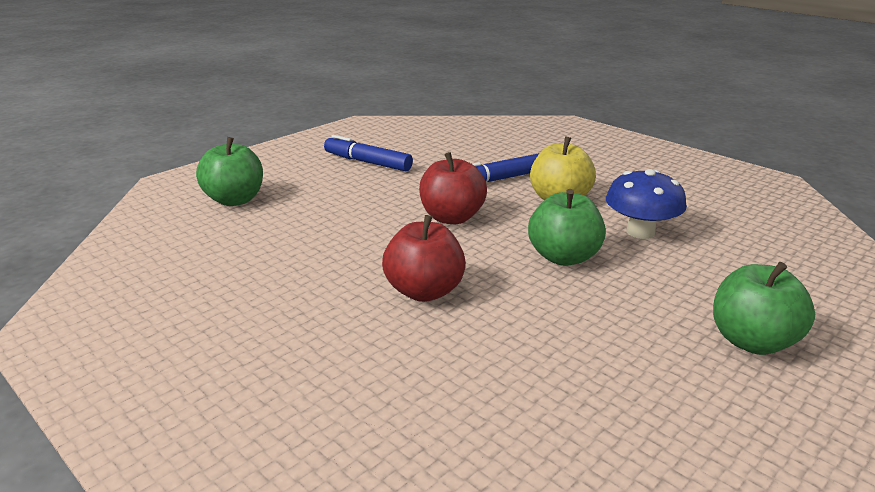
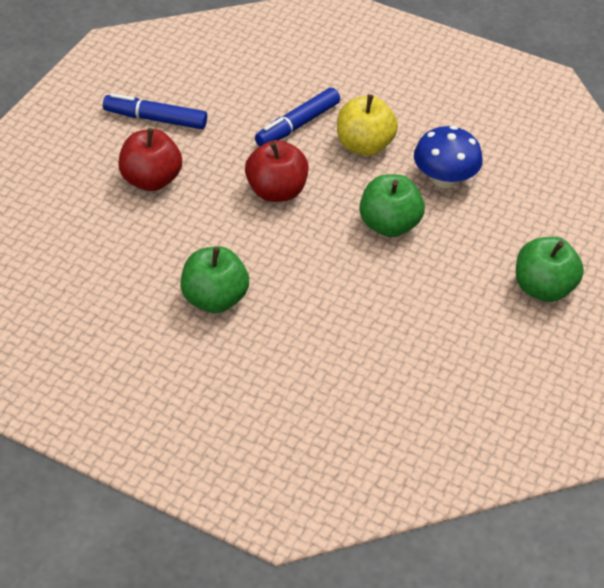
camera: 20 degrees left, 20 degrees up
(235, 200) = (56, 205): green apple -> green apple (214, 299)
(424, 291) = (291, 288): red apple -> red apple (151, 180)

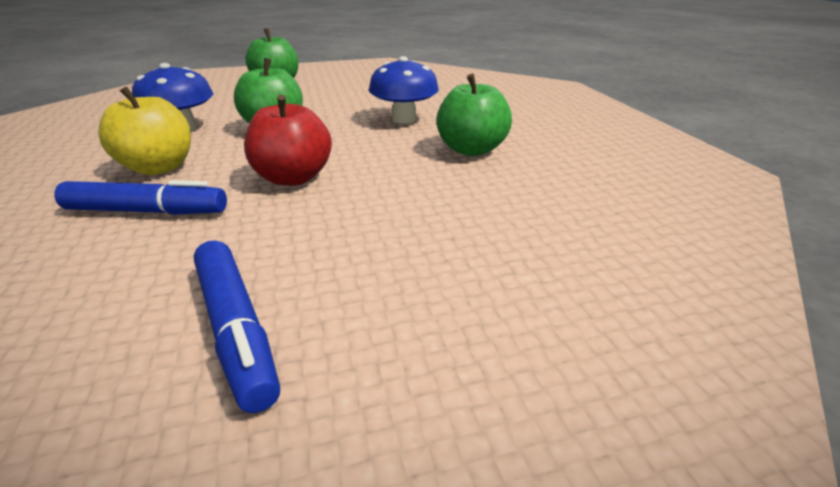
camera: 130 degrees left, 15 degrees down
(151, 180) = (383, 252): red apple -> none
(323, 309) = (404, 119): none -> blue mushroom

